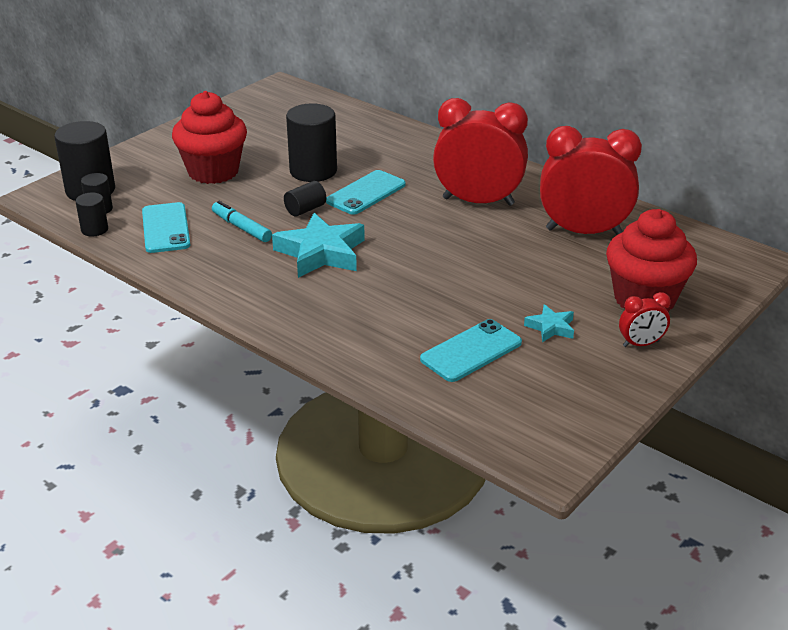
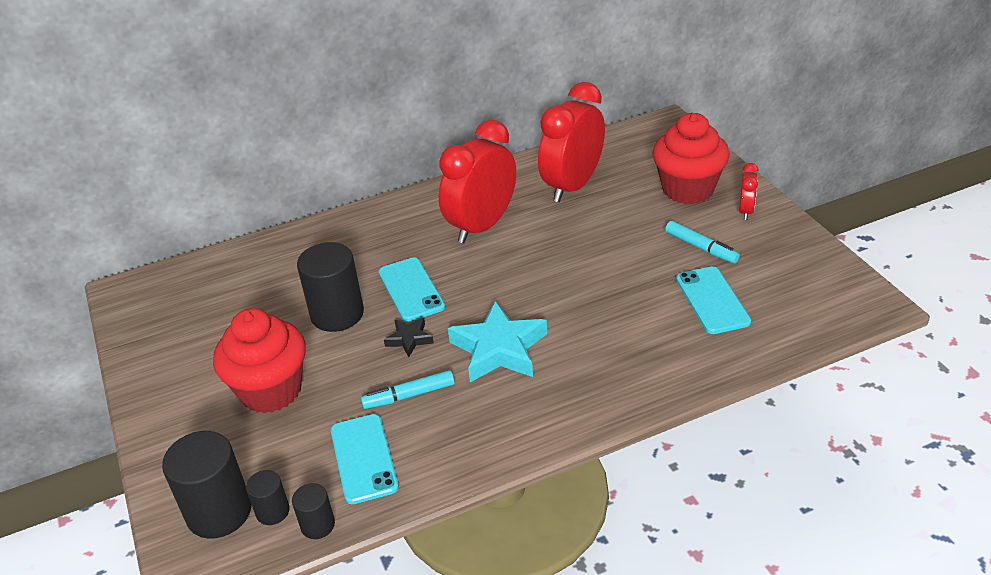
camera: 60 degrees left, 5 degrees up
(165, 228) = (363, 458): turquoise phone -> turquoise phone turned 60 degrees clockwise
(305, 209) = (409, 339): black cylinder -> black star
(551, 327) = (701, 247): turquoise star -> turquoise marker

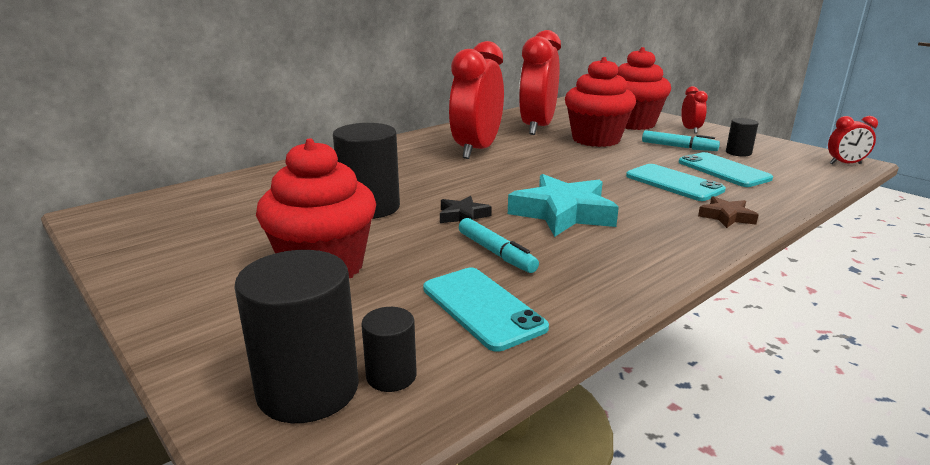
camera: 20 degrees left, 15 degrees down
(317, 525) = (467, 380): black cylinder -> black cylinder (738, 152)
(409, 395) = (496, 253): turquoise marker -> turquoise marker turned 90 degrees counterclockwise
(411, 289) = (438, 187): turquoise phone -> turquoise phone (673, 183)
(620, 220) = (596, 139): none -> red cupcake
(647, 379) = (726, 217): none -> brown star
(863, 306) = (845, 164): none -> red clock

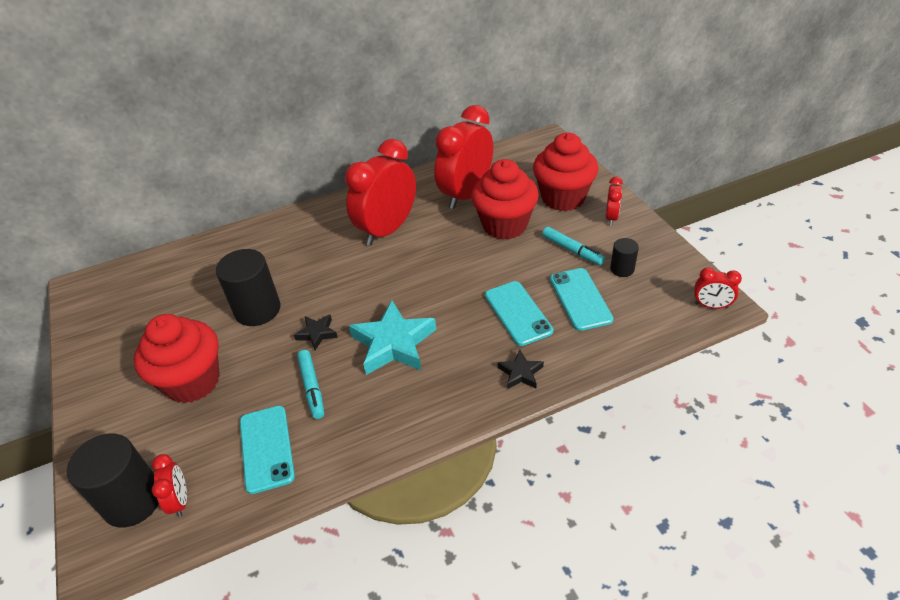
camera: 20 degrees right, 20 degrees up
(391, 376) = (180, 500): black cylinder -> red clock
(726, 217) = (520, 373): brown star -> black star

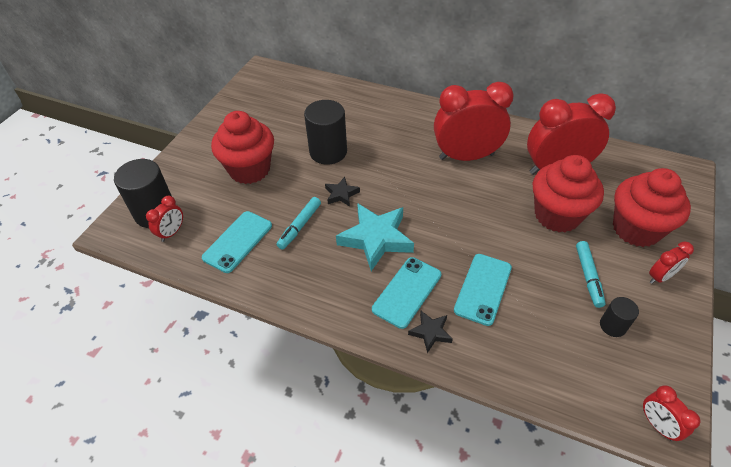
camera: 45 degrees right, 5 degrees up
(580, 299) = (545, 319): turquoise phone -> turquoise phone (407, 292)

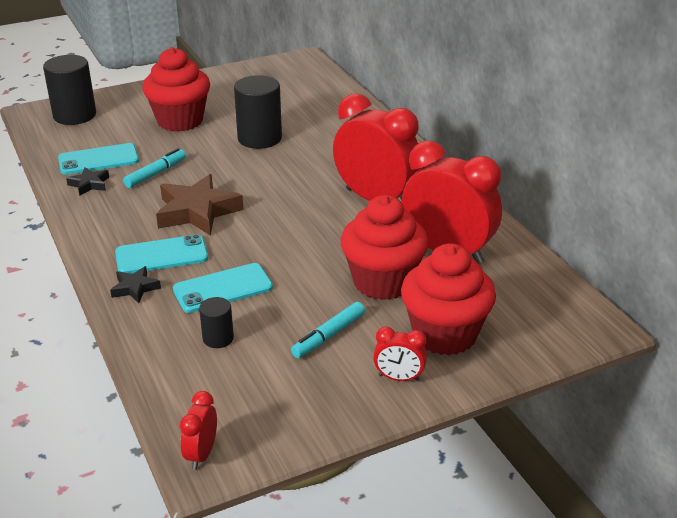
camera: 40 degrees right, 15 degrees down
(172, 232) = (66, 132): red clock -> none
(300, 226) = (155, 174): turquoise marker -> turquoise marker turned 150 degrees clockwise
(341, 194) = (221, 170): black star -> black star (89, 184)
(376, 239) = (197, 211): turquoise star -> brown star
(612, 326) = (286, 377): black cylinder -> black cylinder (218, 338)

